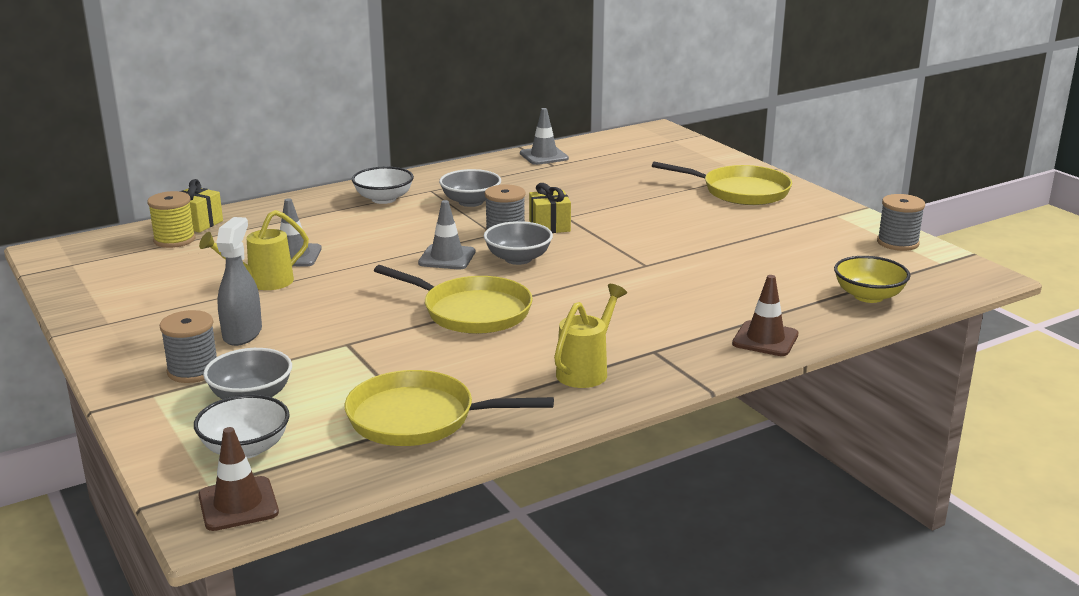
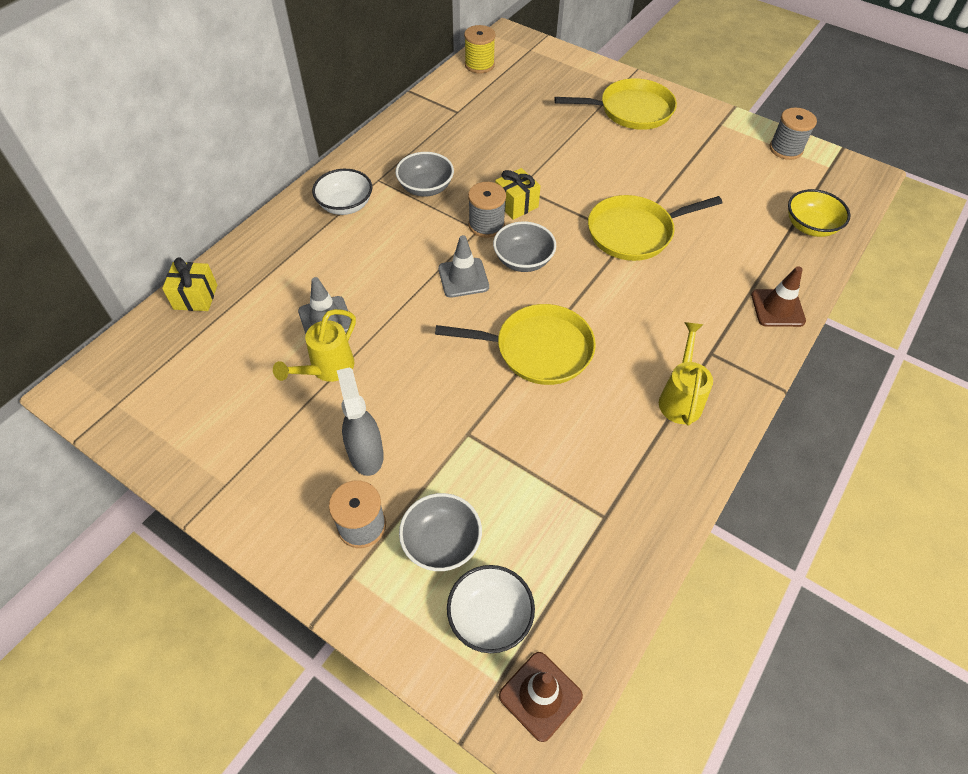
camera: 25 degrees left, 30 degrees up
(174, 240) = (192, 331): yellow spool -> yellow spool (479, 65)
(418, 418) = (599, 514): yellow pan -> yellow pan (634, 232)
(544, 156) = (440, 100): grey traffic cone -> none

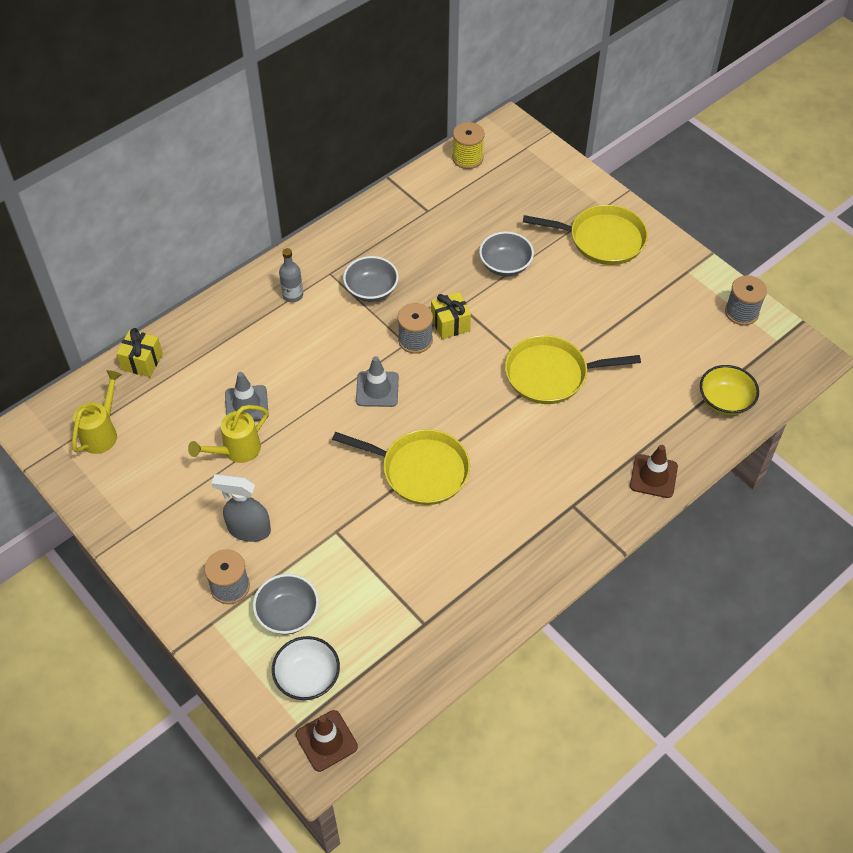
camera: 15 degrees right, 0 degrees up
(345, 205) = (292, 295): white bowl -> grey bottle
(366, 453) = (248, 530): grey spray bottle -> grey spray bottle turned 75 degrees counterclockwise
(523, 260) = (437, 382): grey bowl -> grey bowl (505, 265)
(680, 398) = (528, 540): yellow watering can -> yellow watering can (102, 433)

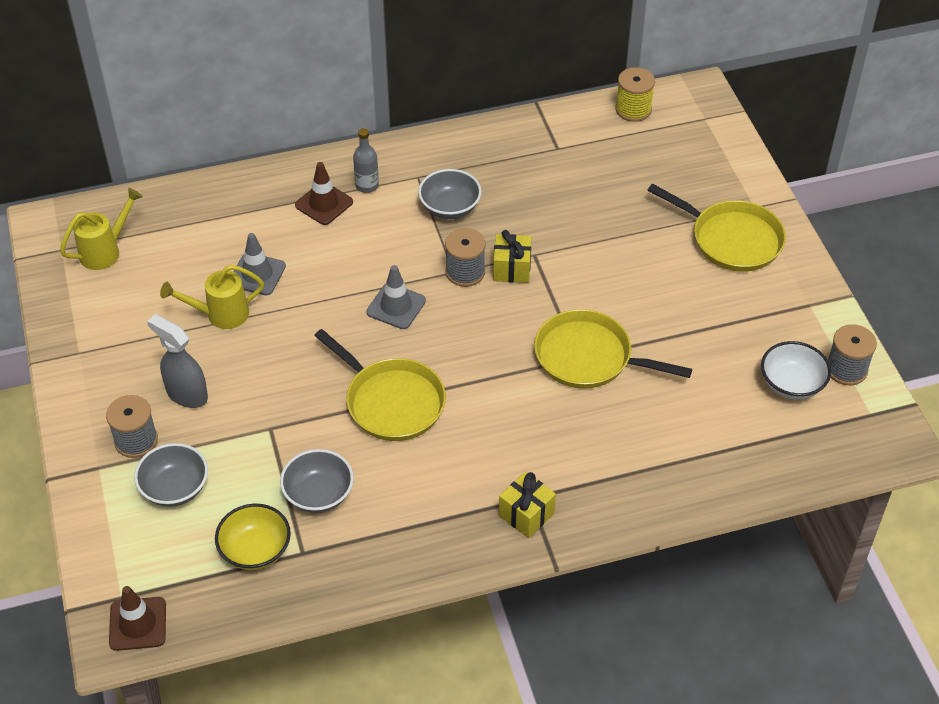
camera: 25 degrees right, 5 degrees down
(142, 362) = (182, 198): yellow gift -> yellow gift (526, 514)
(307, 677) = (156, 556): white bowl -> white bowl (791, 384)
(505, 265) = (607, 230): grey bowl -> grey bowl (318, 494)
(653, 476) = (637, 502): brown traffic cone -> brown traffic cone (324, 204)
(725, 401) = (768, 455): yellow bowl -> yellow bowl (255, 550)

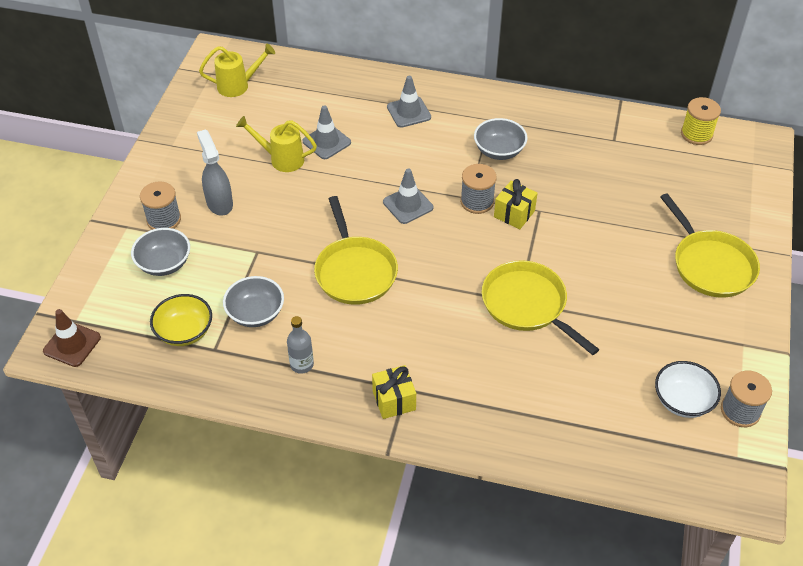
camera: 30 degrees right, 0 degrees up
(324, 204) = (409, 112): brown traffic cone -> grey traffic cone
(367, 185) = (449, 111): grey bottle -> grey bottle (302, 364)

